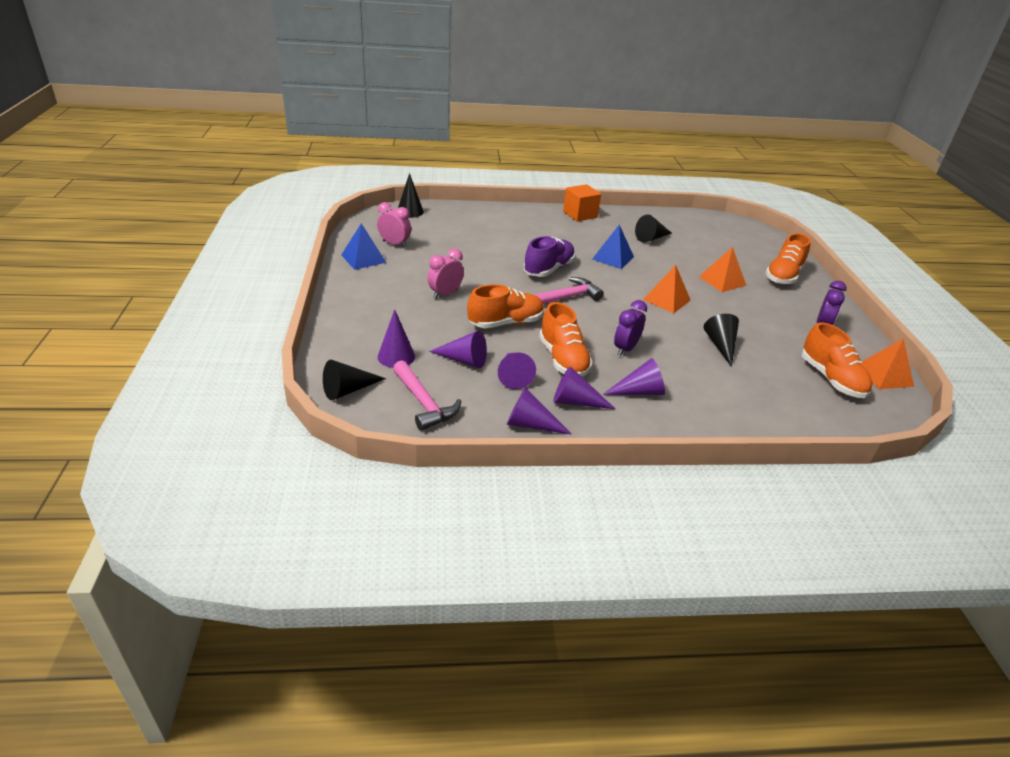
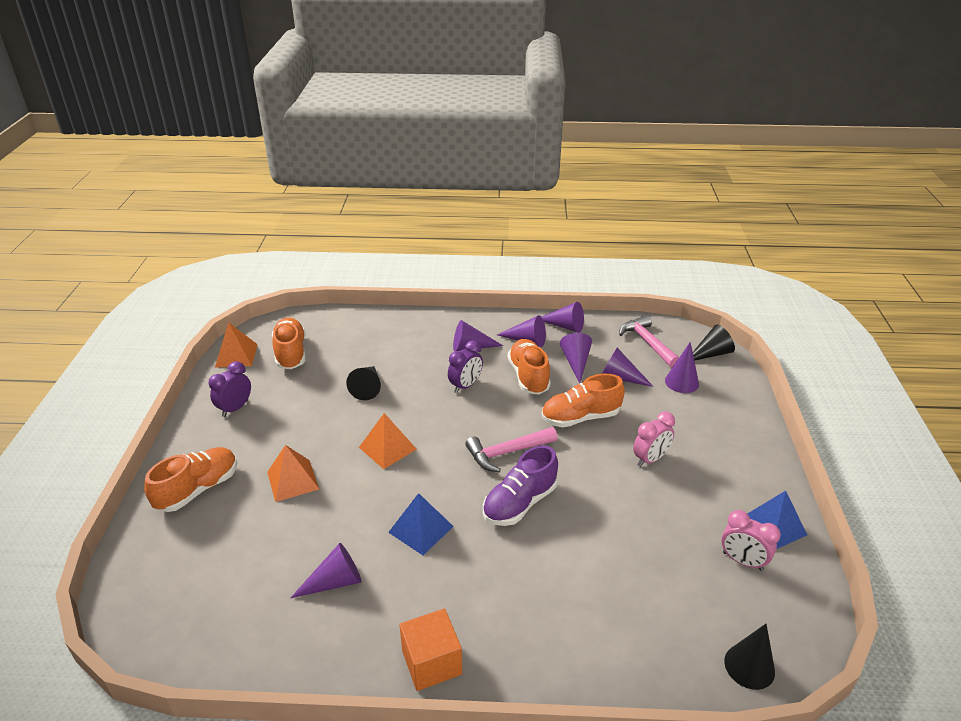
camera: 170 degrees left, 0 degrees up
(651, 238) = (335, 581): black cone -> purple cone

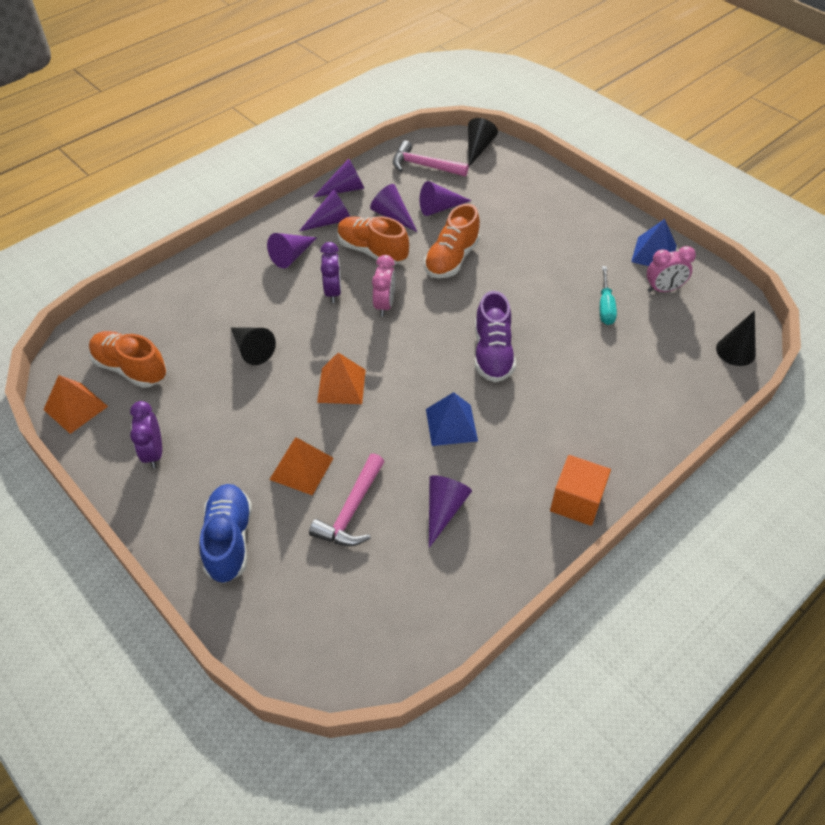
camera: 45 degrees left, 15 degrees up
(198, 489) = (229, 540): orange shoe -> blue shoe
(507, 452) = (435, 323): pink hammer -> pink hammer (351, 511)
(650, 459) = (534, 258): pink clock -> pink clock (384, 305)
(665, 536) = (605, 306): none -> turquoise screwdriver
(681, 382) = (485, 184): purple cone -> none

